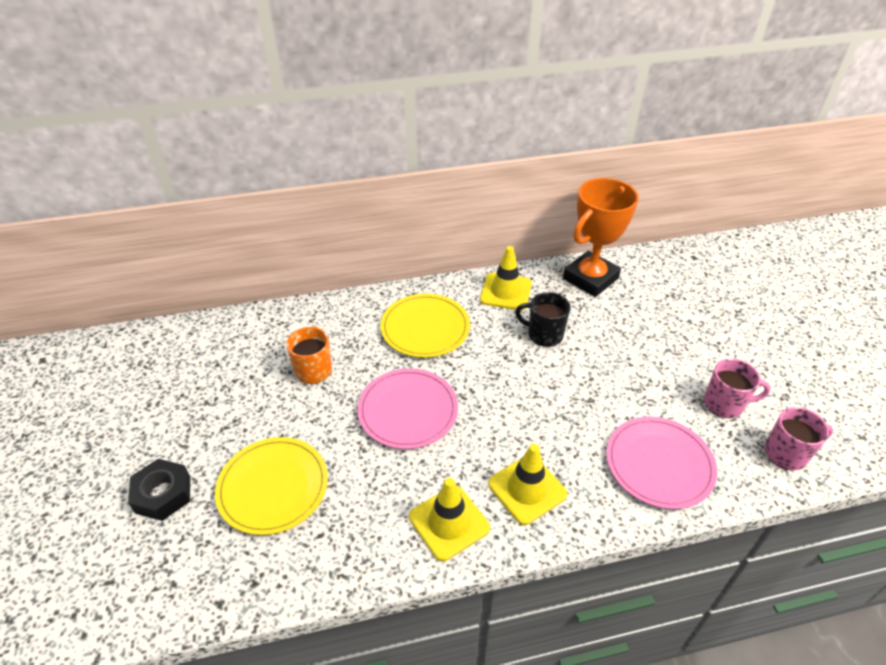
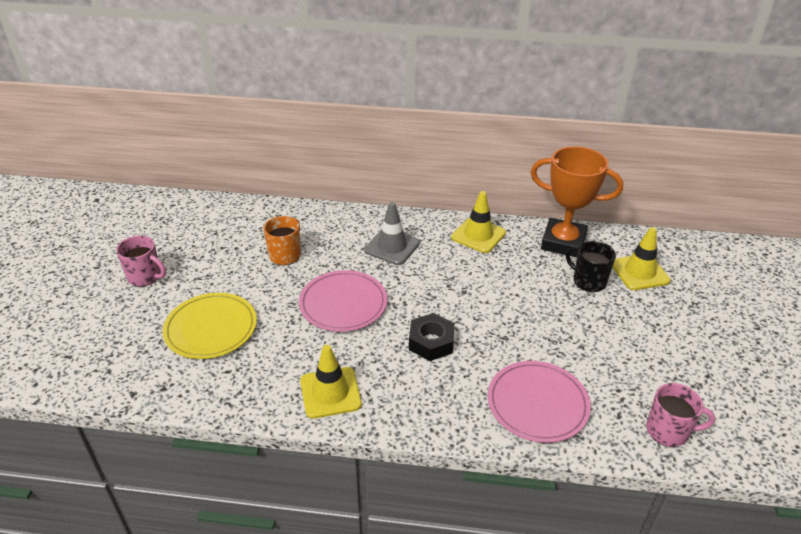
camera: 20 degrees right, 5 degrees down
(163, 494) = (132, 310): black nut -> black nut (431, 342)
(425, 328) = (392, 247): yellow plate -> grey traffic cone
(527, 489) = (408, 388): yellow traffic cone -> yellow traffic cone (639, 272)
(544, 334) = (493, 276): black mug -> black mug (588, 281)
(590, 278) = (563, 242): orange trophy -> orange trophy turned 45 degrees clockwise
(725, 404) = (631, 374): pink mug -> pink mug (145, 277)

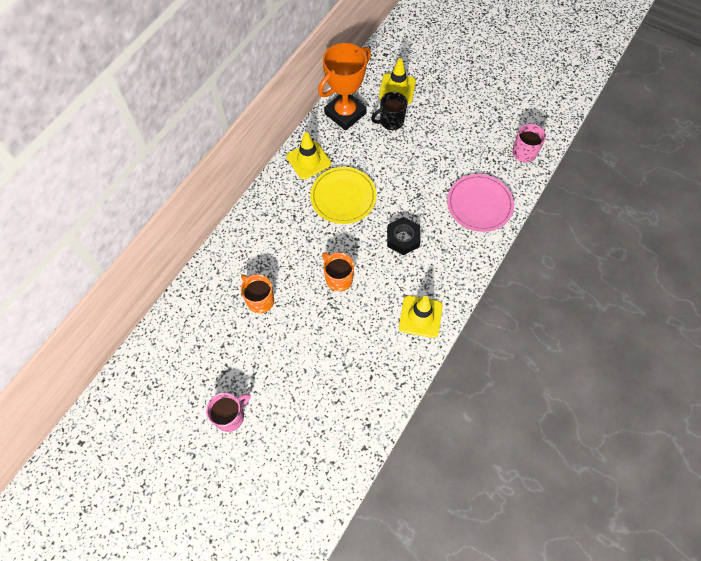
camera: 65 degrees left, 25 degrees up
(211, 328) = (320, 378): yellow plate -> yellow plate (343, 197)
(343, 304) = (338, 279): pink plate -> orange mug
(392, 247) = (290, 222): grey traffic cone -> none

